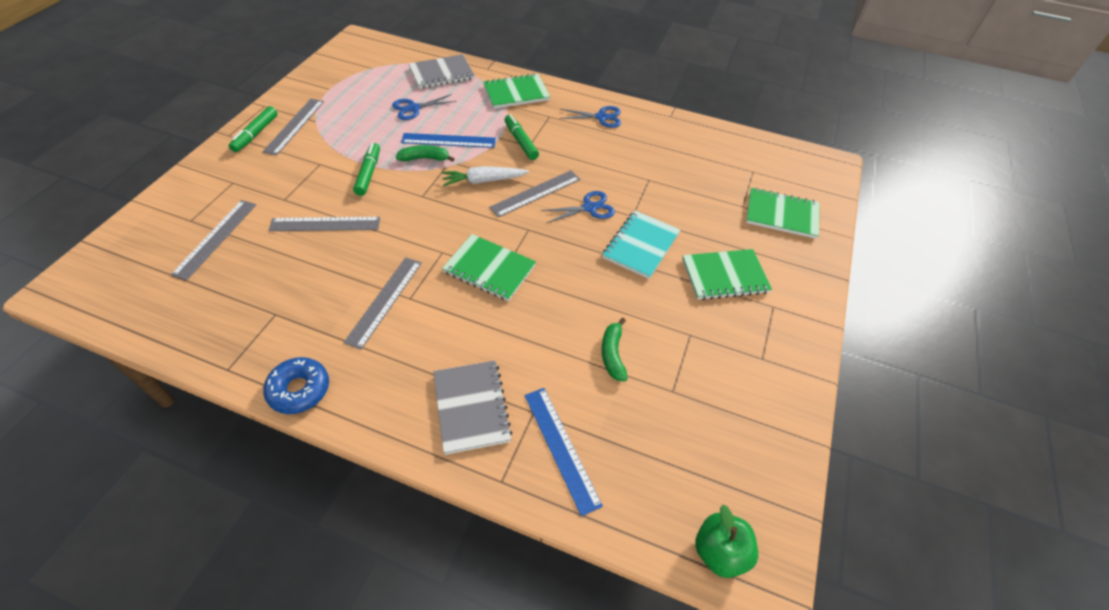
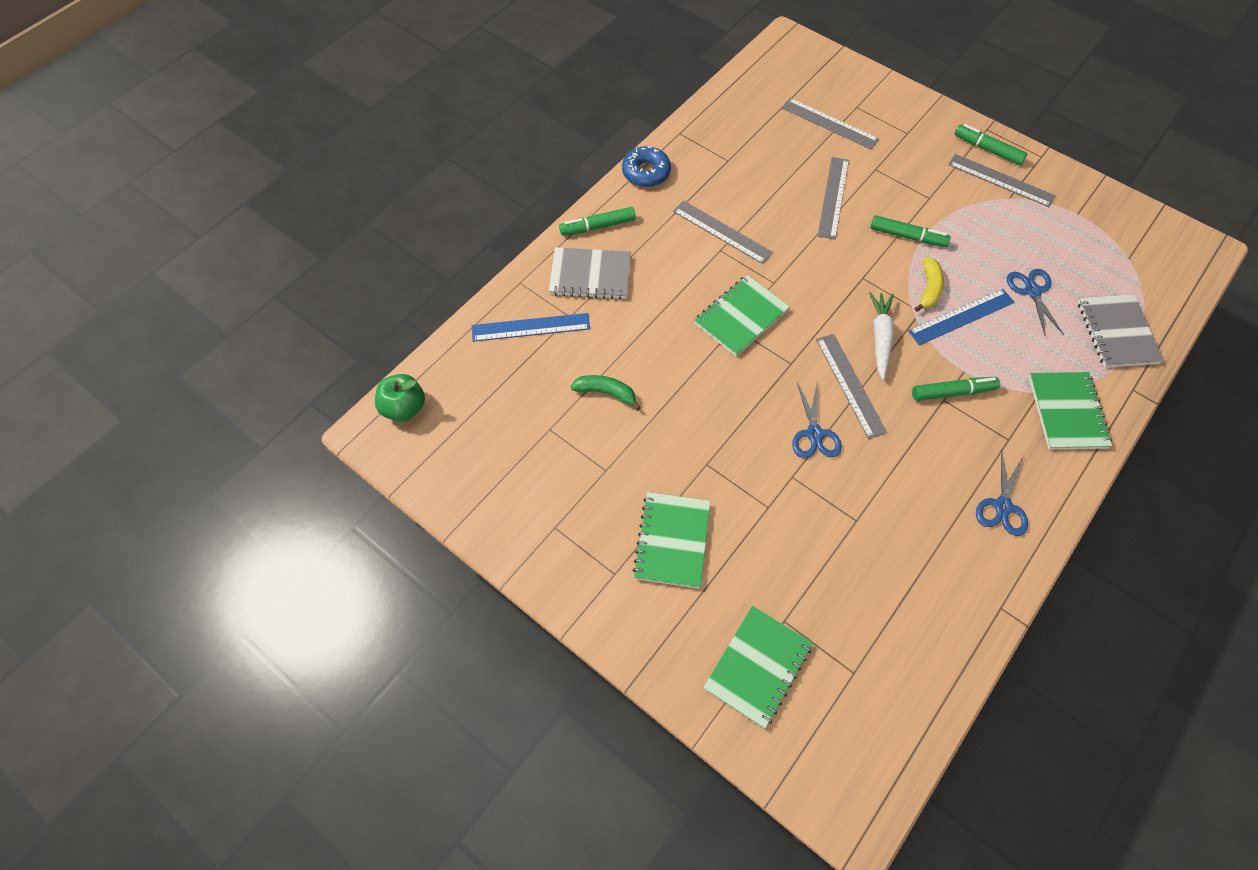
camera: 110 degrees right, 10 degrees up
(396, 419) = (597, 226): none -> green marker
(425, 158) = (928, 289): green banana -> yellow banana
(448, 140) = (961, 316): blue ruler -> blue ruler turned 45 degrees clockwise
(640, 246) = (740, 468): turquoise notebook -> none

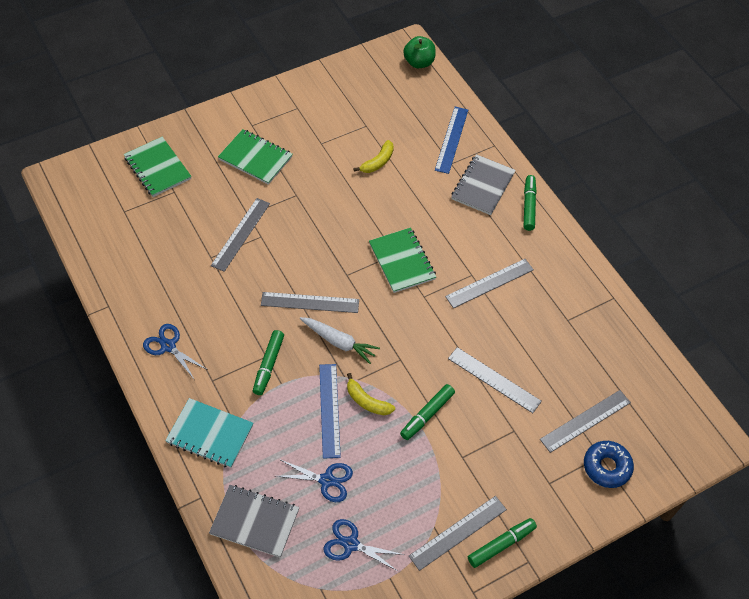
camera: 110 degrees right, 5 degrees down
(606, 393) = (378, 162): green banana -> yellow banana
(646, 172) = (575, 257): blue donut -> blue donut (606, 467)
(802, 501) = (240, 234): none -> grey ruler
(814, 434) = (284, 262): blue scissors -> blue scissors (351, 544)
(1067, 412) = (210, 434): green notebook -> turquoise notebook

